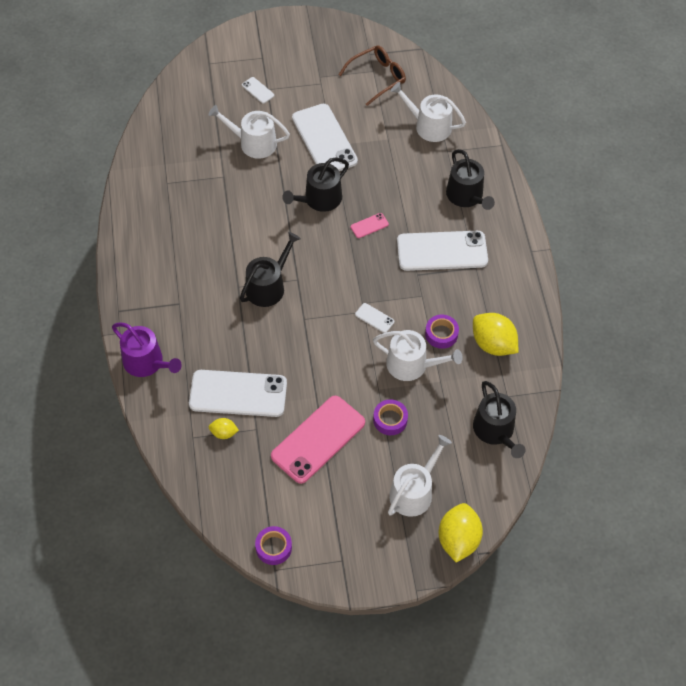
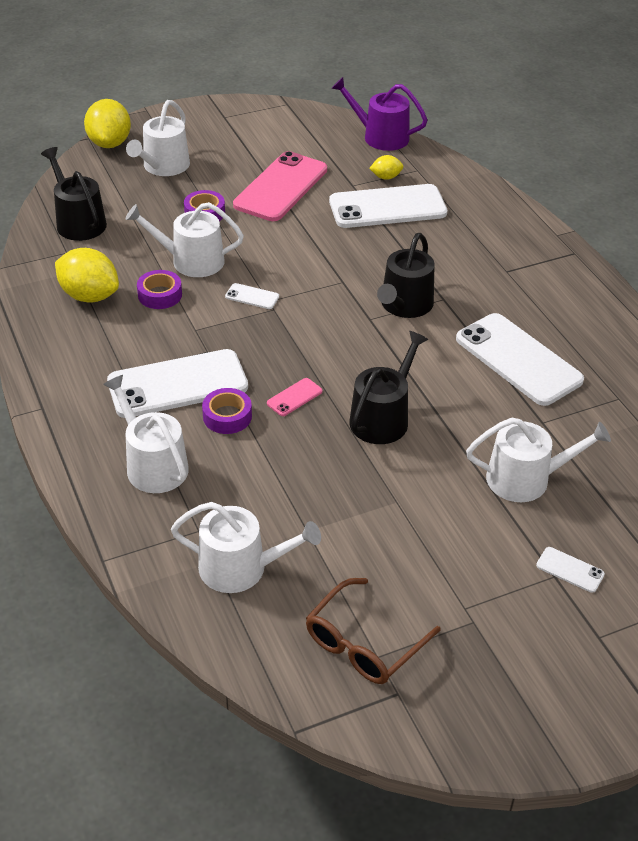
camera: 165 degrees right, 15 degrees down
(147, 362) = (506, 216): purple watering can -> purple watering can (380, 137)
(273, 547) = (294, 115): purple tape -> purple tape (227, 416)
(324, 140) = (414, 507): white phone -> white phone (518, 359)
(466, 196) = (153, 465): black watering can -> white watering can

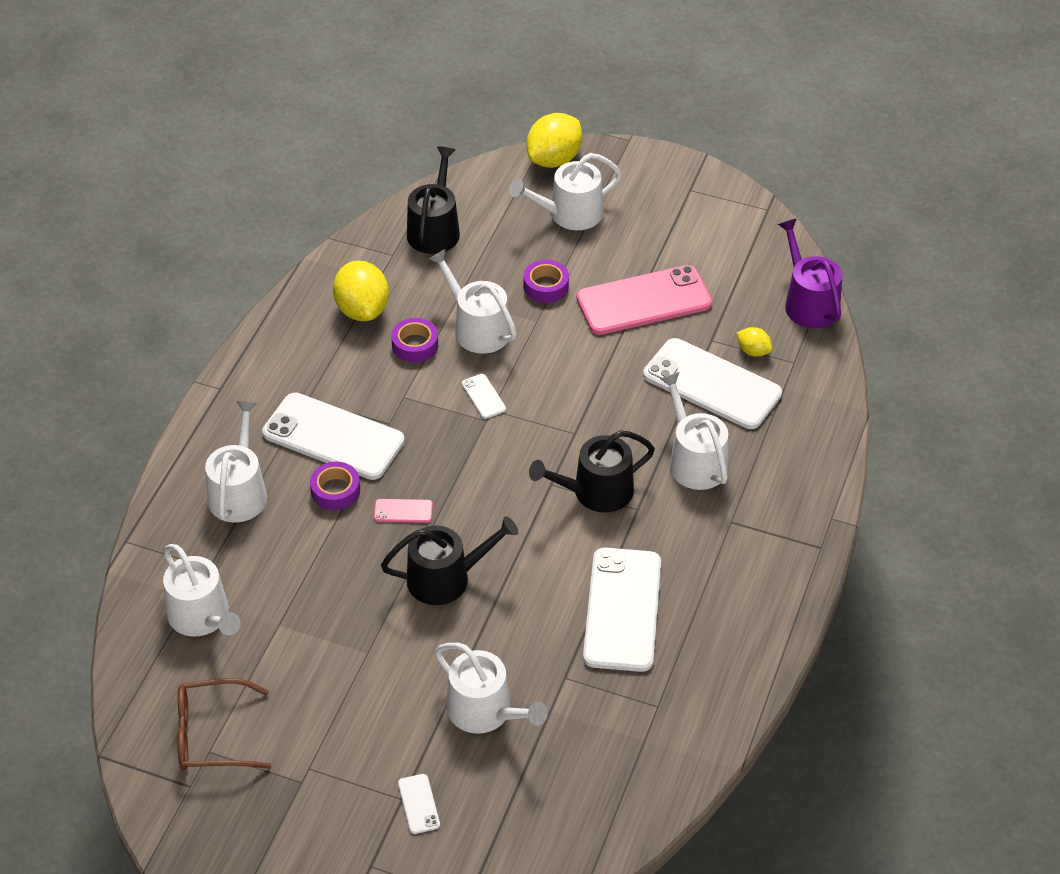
camera: 45 degrees right, 5 degrees up
(437, 252) = (694, 460): none -> white watering can

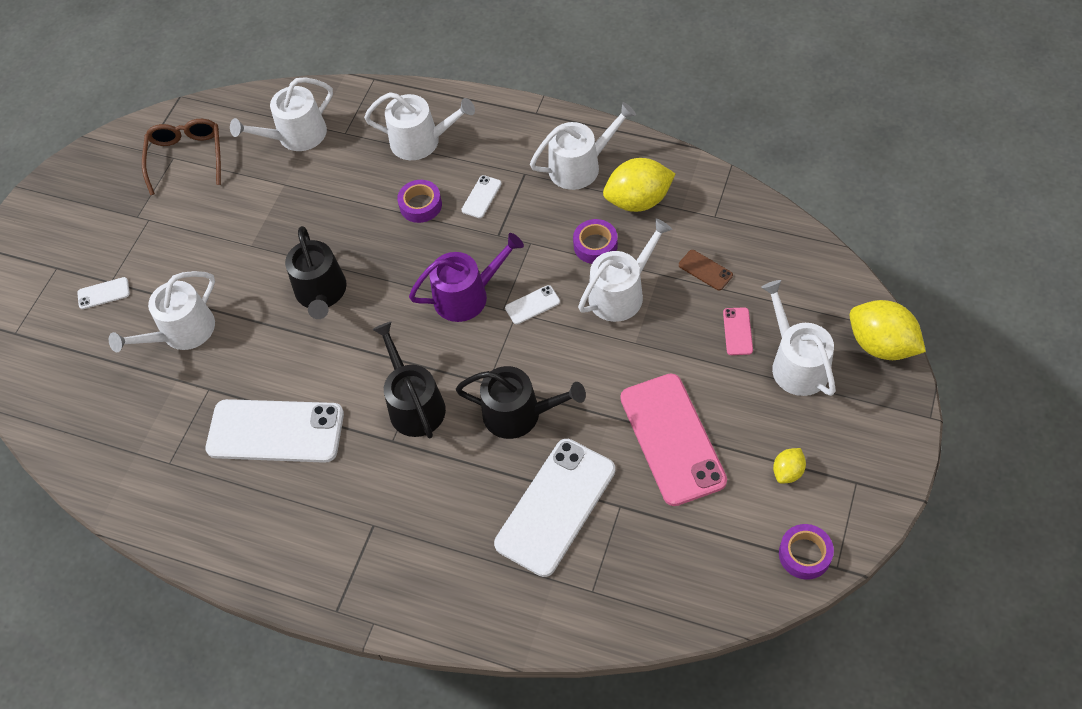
camera: 95 degrees right, 10 degrees up
(333, 437) = (481, 197): white phone -> white phone, size x0.41
(403, 511) = (396, 255): pink phone -> pink phone (738, 331)
(435, 229) = (755, 247): black watering can -> black watering can (519, 414)
(457, 266) = (705, 270): none -> brown phone
(546, 286) = (685, 348): purple tape -> purple tape (804, 554)
(694, 460) = (452, 491): white watering can -> white watering can (580, 166)
(753, 351) = (606, 548): yellow lemon -> yellow lemon (788, 472)
(808, 302) = (686, 609): purple watering can -> purple watering can (467, 295)

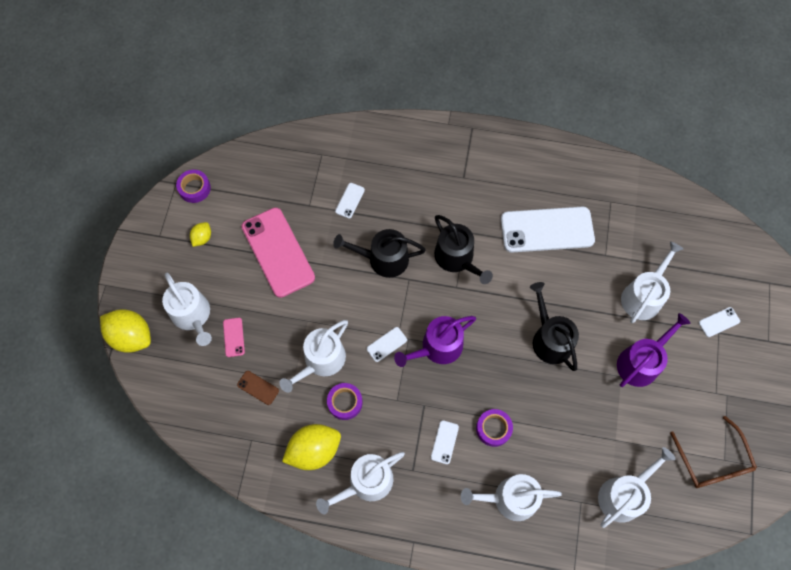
camera: 165 degrees right, 10 degrees up
(220, 258) = (641, 362): none -> purple watering can
(556, 507) = (350, 200): white phone -> white phone, size x0.41

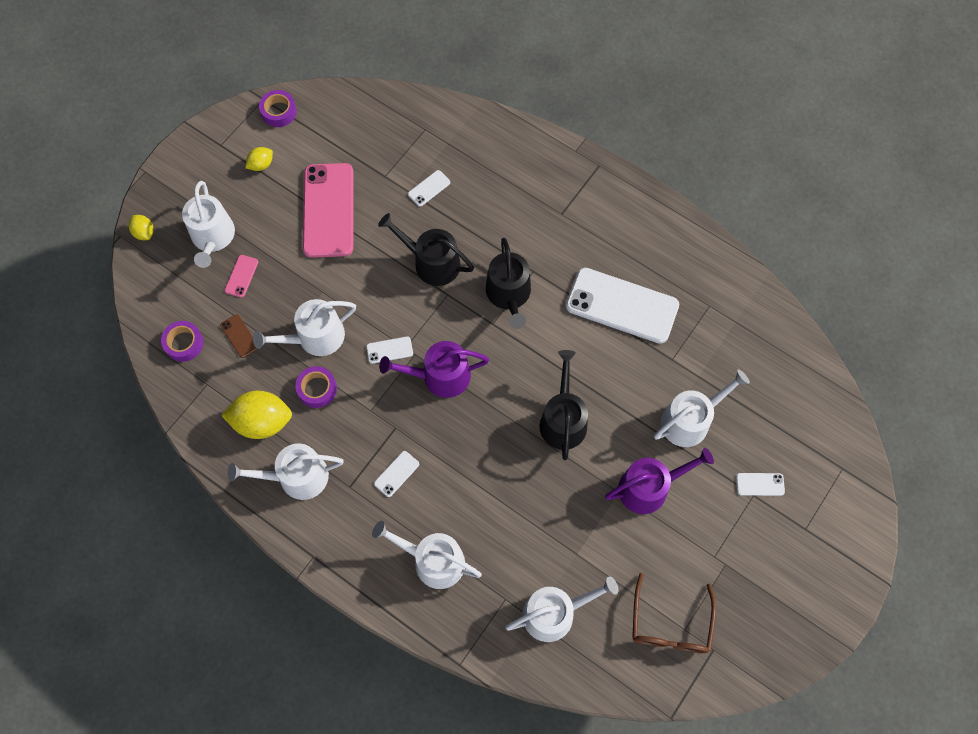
camera: 25 degrees right, 0 degrees up
(131, 336) = (144, 232): yellow lemon -> yellow lemon, size x0.51
(493, 429) = (454, 483): purple tape -> purple tape (184, 343)

